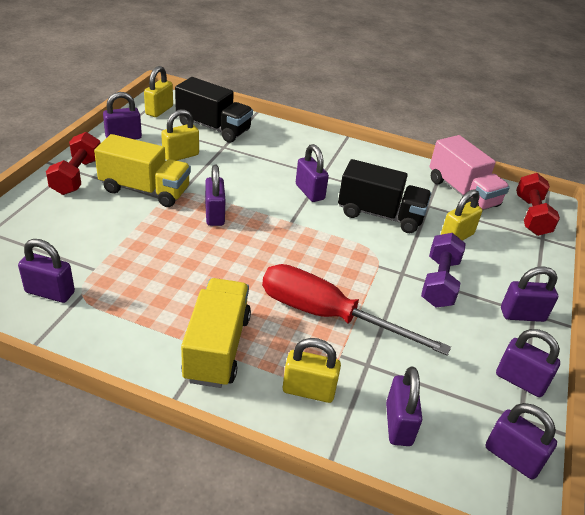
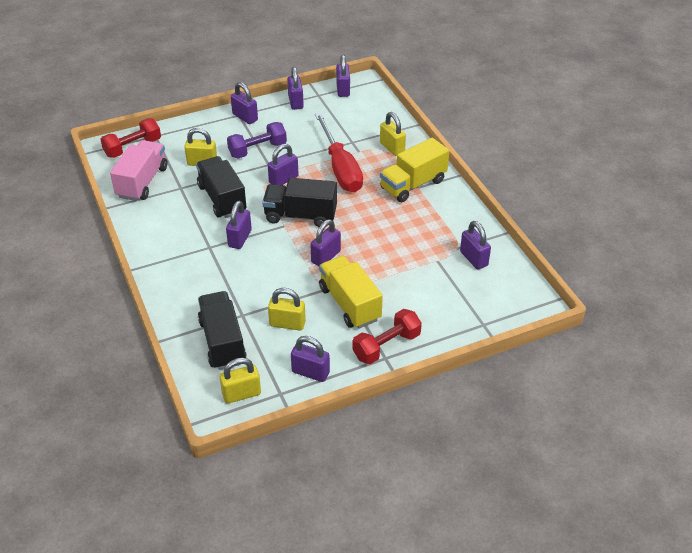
camera: 130 degrees left, 5 degrees up
(290, 238) = (300, 216): none -> black truck
(398, 424) = (371, 119): purple padlock -> purple padlock (283, 179)

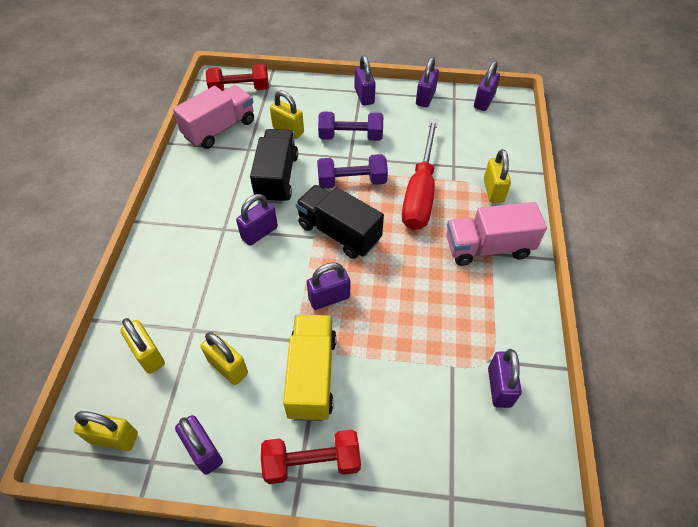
camera: 30 degrees right, 10 degrees up
(222, 342) = (148, 355): black truck -> yellow padlock
(283, 179) = (352, 181): purple padlock -> purple dumbbell
(413, 184) = (488, 247): yellow truck -> pink truck

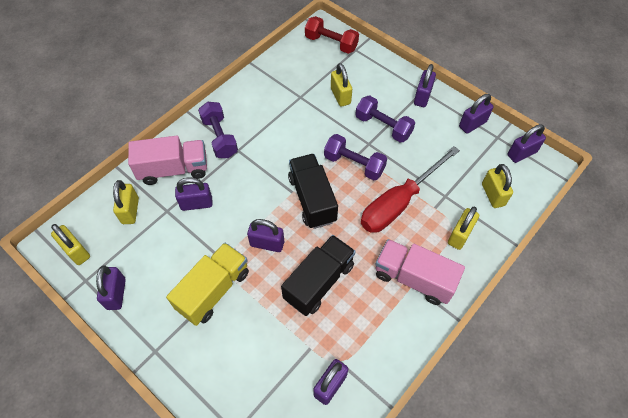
camera: 35 degrees right, 5 degrees up
(193, 227) = (219, 137): none -> purple dumbbell
(220, 129) = (292, 69): pink truck -> pink truck (173, 169)
(228, 367) = (168, 250): yellow padlock -> yellow padlock (493, 195)
(259, 233) = (258, 167): purple padlock -> purple padlock (196, 204)
(277, 178) = (302, 131): black truck -> black truck (319, 282)
(312, 462) = (170, 346): red dumbbell -> none

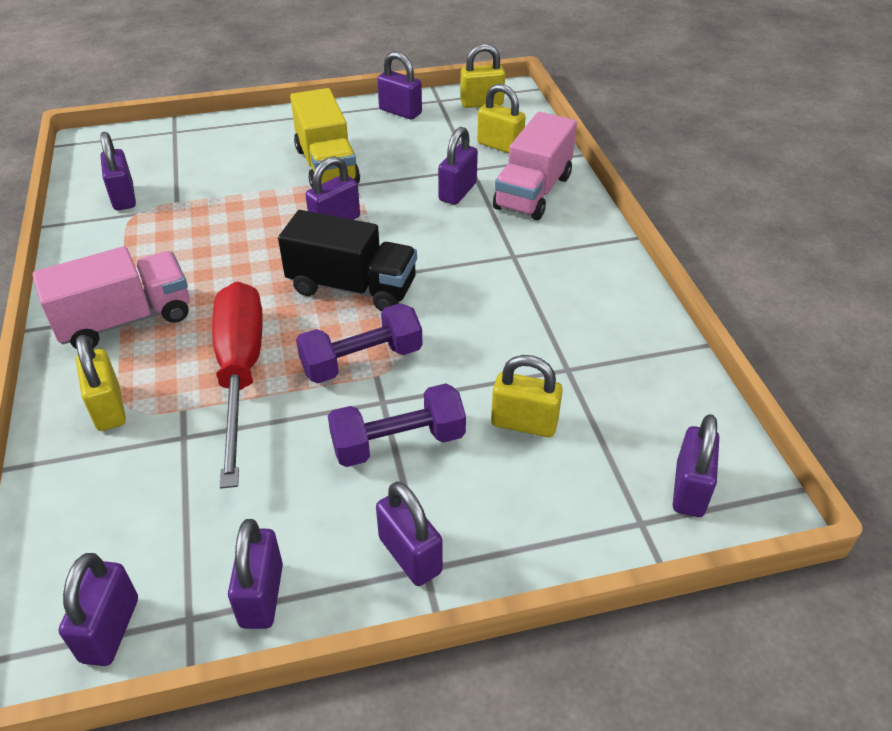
camera: 125 degrees right, 15 degrees down
(219, 137) = (554, 248): purple dumbbell -> none
(319, 282) = (234, 239): black truck -> none
(331, 43) = (689, 489): red dumbbell -> purple padlock
(493, 195) = (105, 504): yellow padlock -> none

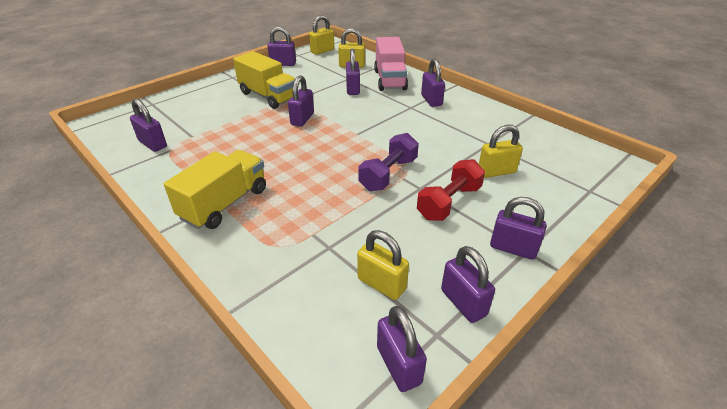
camera: 30 degrees left, 5 degrees down
(109, 408) = (264, 251): yellow padlock -> yellow padlock (381, 284)
(125, 320) = (225, 204): pink truck -> yellow truck
(240, 372) = (327, 203): red screwdriver -> none
(352, 287) = (345, 144): black truck -> none
(398, 442) = (449, 202): purple dumbbell -> red dumbbell
(689, 489) = (592, 170): purple padlock -> purple padlock (431, 100)

